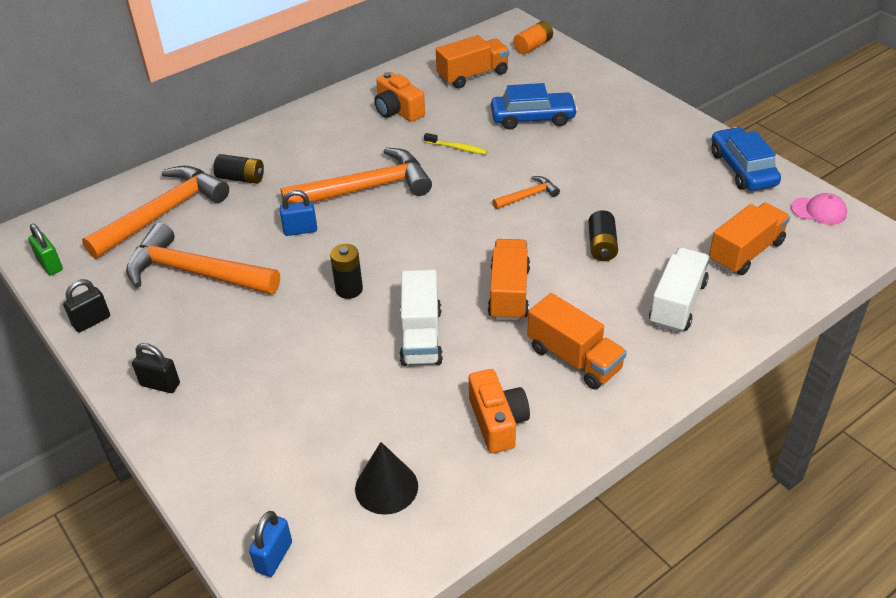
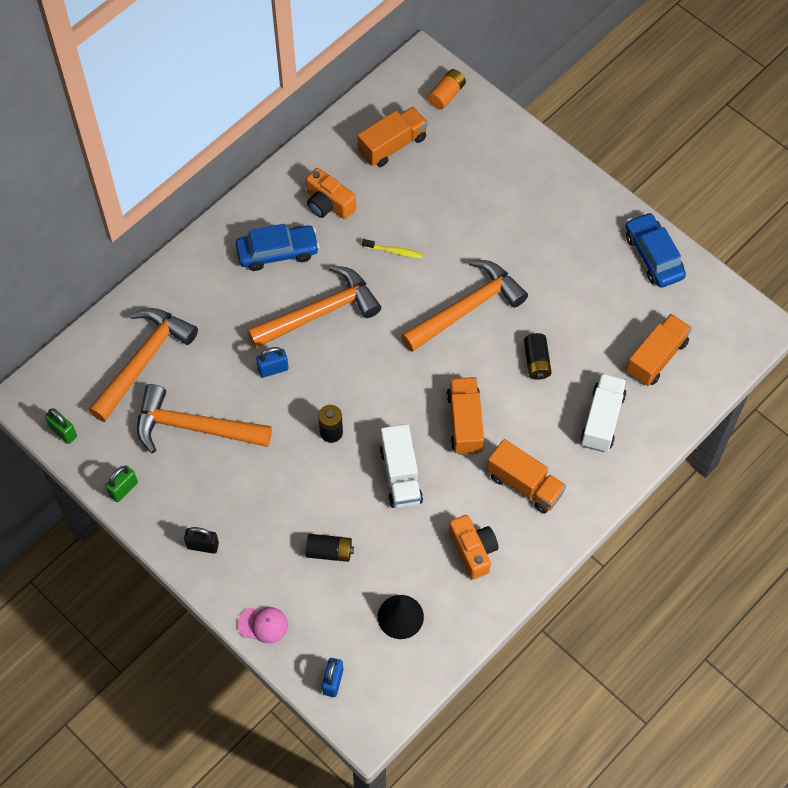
camera: 10 degrees left, 20 degrees up
(91, 321) = (123, 489): black padlock -> green padlock
(241, 178) = (201, 310): black battery -> black battery (329, 552)
(528, 196) = (467, 308): orange hammer -> orange hammer, size x2.19
(533, 118) = (459, 204): blue car -> blue car (277, 252)
(819, 211) = (718, 303): pink cap -> pink cap (263, 625)

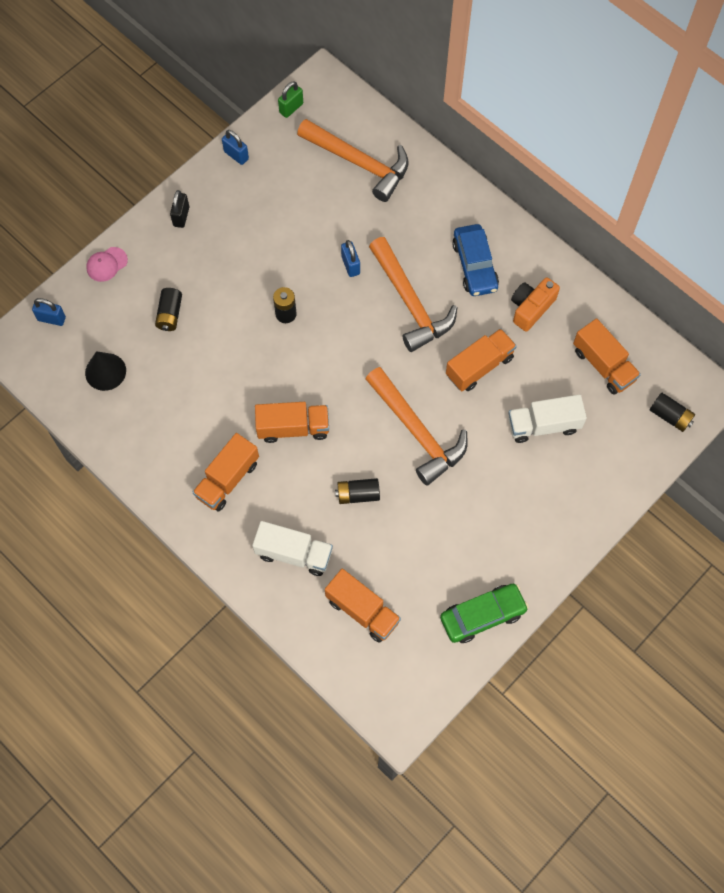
camera: 90 degrees right, 5 degrees up
(123, 489) = (236, 155): green padlock -> blue padlock
(194, 427) = (293, 205): orange hammer -> none
(263, 625) = (106, 264): pink cap -> pink cap turned 45 degrees clockwise
(394, 251) = (479, 366): yellow toothbrush -> orange truck
(401, 475) = (241, 372): white truck -> white truck (543, 425)
(446, 95) = (670, 416): orange battery -> black battery
(473, 550) = (164, 432): orange camera -> none
(653, 256) = (482, 615): blue car -> green car

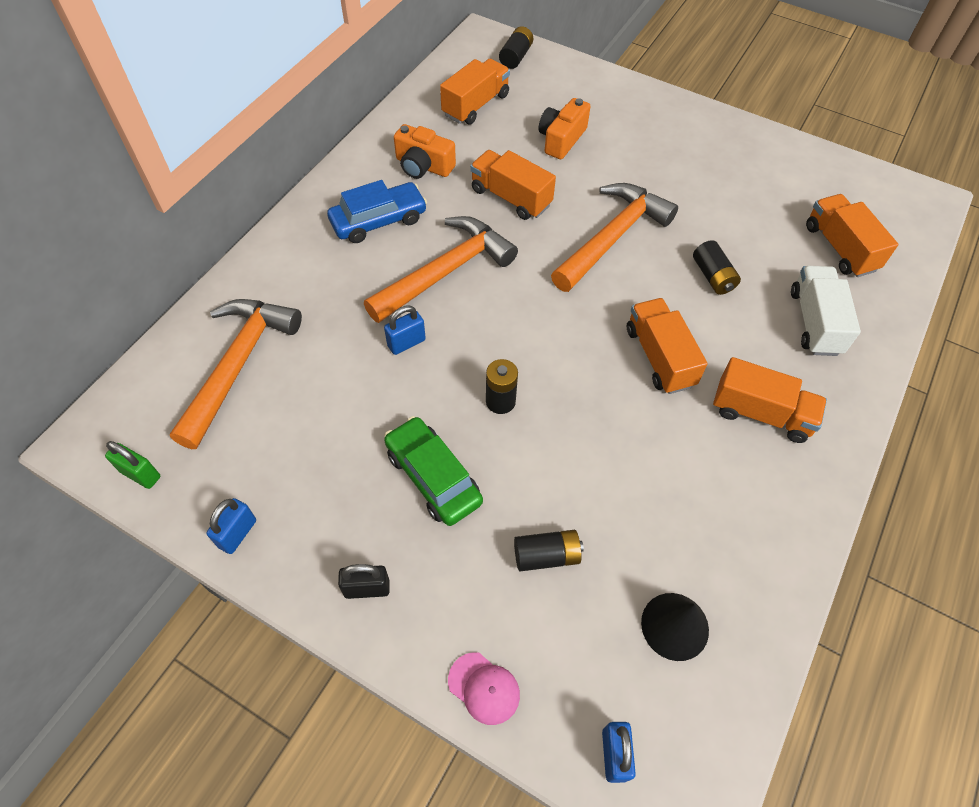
camera: 105 degrees left, 10 degrees down
(362, 610) = (840, 248): orange truck -> orange truck turned 45 degrees counterclockwise
(482, 615) = (786, 156): green car -> green car (433, 477)
(543, 425) = (561, 139): white truck -> orange camera

